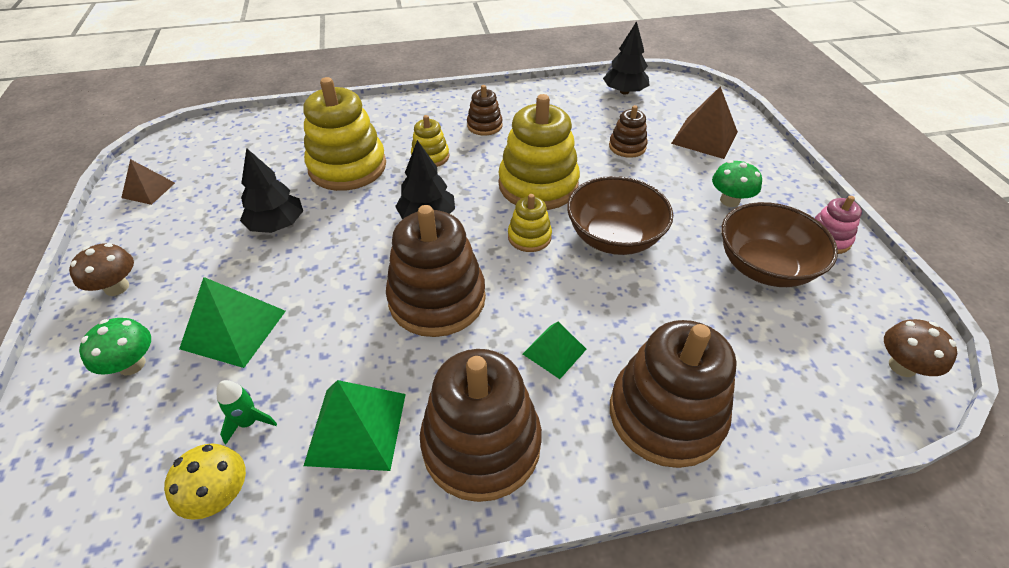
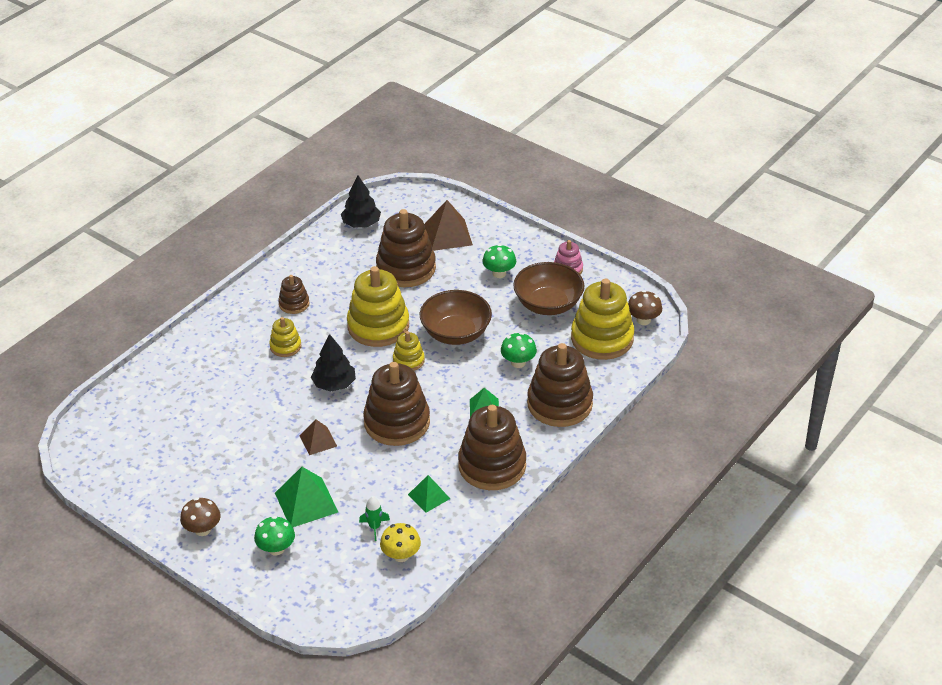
camera: 40 degrees left, 5 degrees down
(148, 190) = (121, 477): brown pyramid -> brown pyramid (318, 441)
(277, 225) = (246, 443): black tree -> none
(347, 167) = (238, 384): yellow stacking toy -> yellow stacking toy (602, 338)
(357, 428) = (429, 496): green pyramid -> green pyramid, size x0.61
(627, 147) = (406, 268): brown stacking toy -> brown stacking toy, size x2.00
(658, 317) = (518, 362): none -> green mushroom

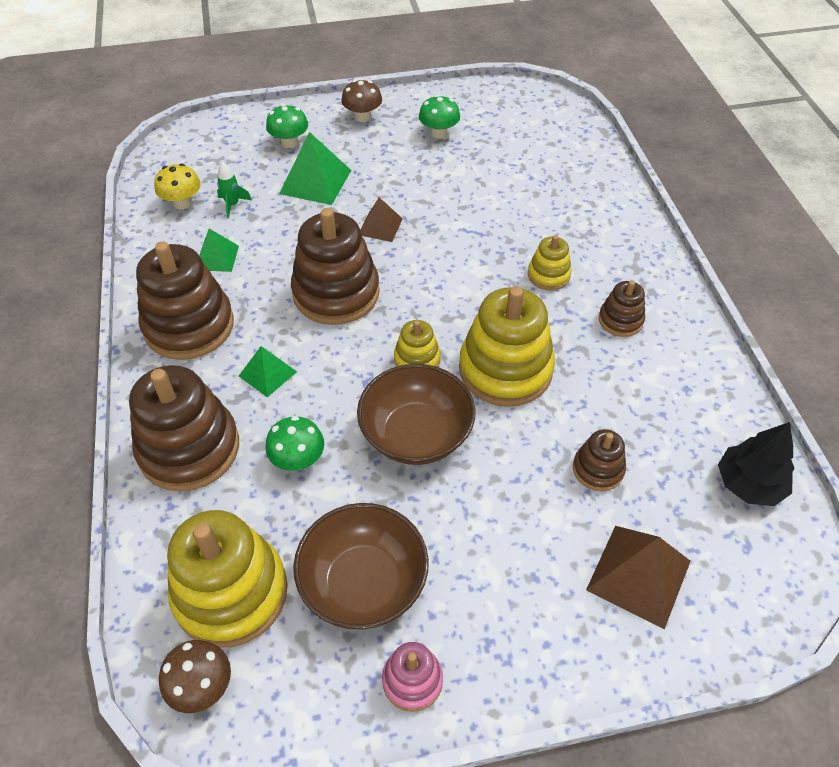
camera: 130 degrees right, 10 degrees up
(334, 384) = (447, 279): black tree -> none
(406, 268) = (598, 469): brown stacking toy -> brown stacking toy, size x0.50
(499, 273) = (488, 574): green mushroom -> green mushroom (439, 133)

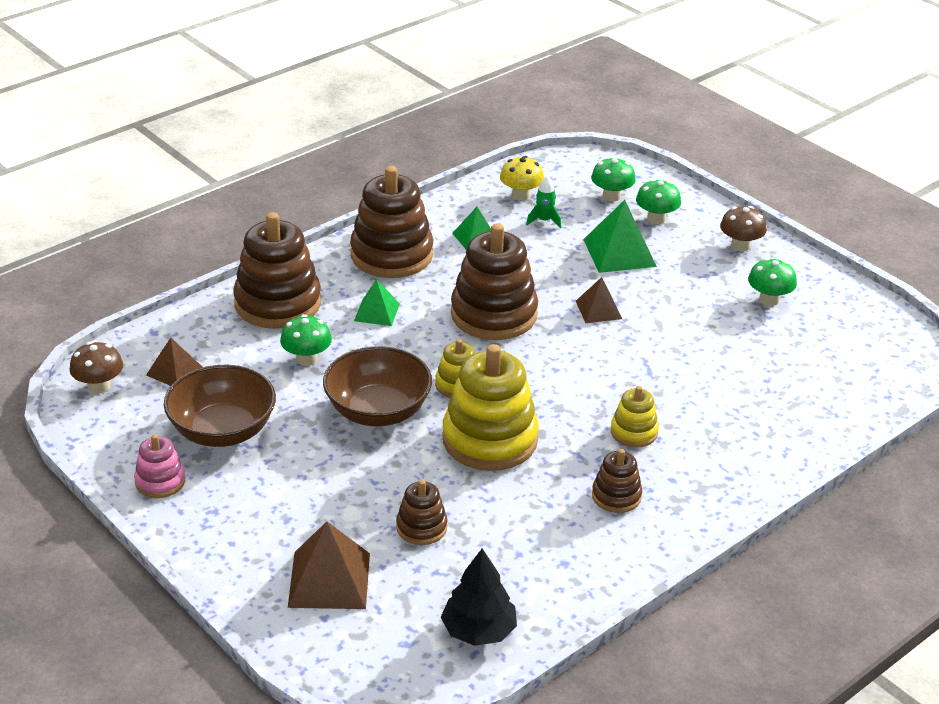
camera: 60 degrees right, 15 degrees down
(231, 592) = (174, 371): yellow stacking toy -> brown pyramid
(236, 152) = (611, 196): none -> green mushroom

